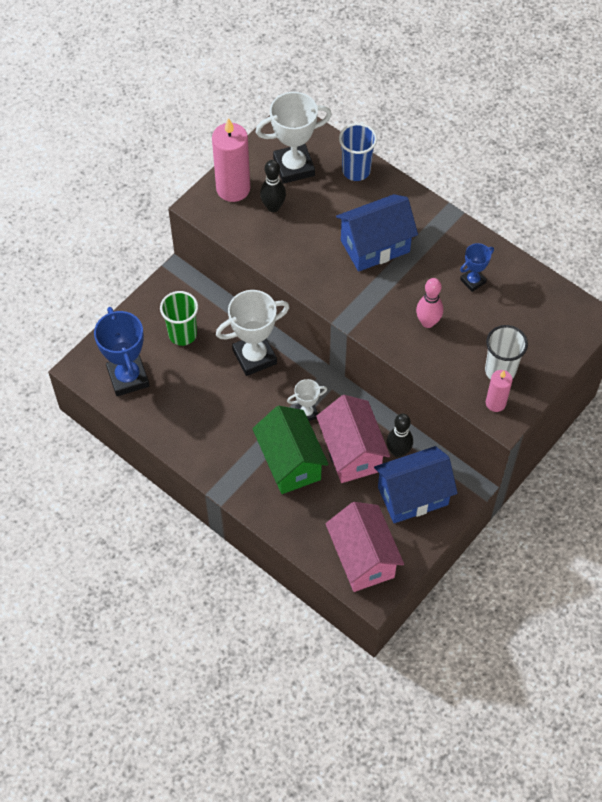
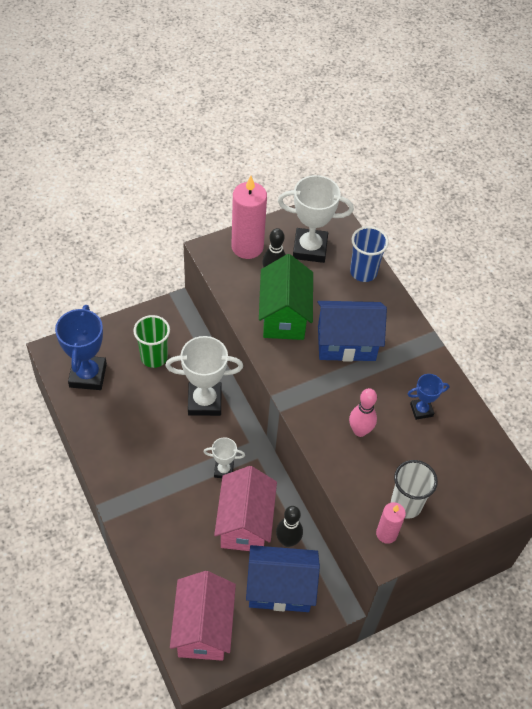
camera: 20 degrees right, 5 degrees down
(290, 462) = (185, 509): green house -> green house (284, 316)

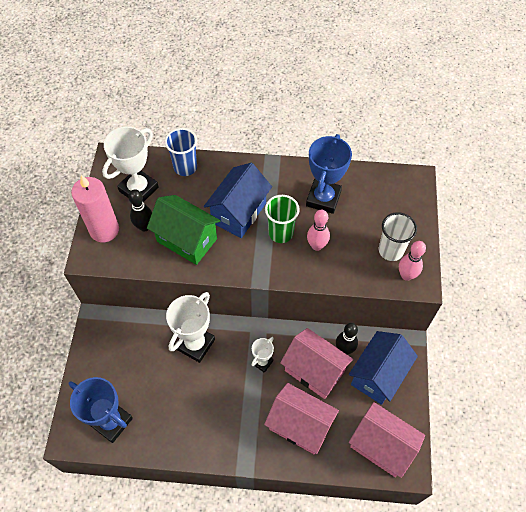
camera: 55 degrees left, 5 degrees up
(154, 357) = (130, 360): green cup -> green cup (281, 233)
(179, 538) = (300, 425): none -> pink house
(386, 534) = (406, 275): pink candle -> pink bowling pin
(421, 410) = (323, 198): blue trophy -> blue trophy, size x1.89

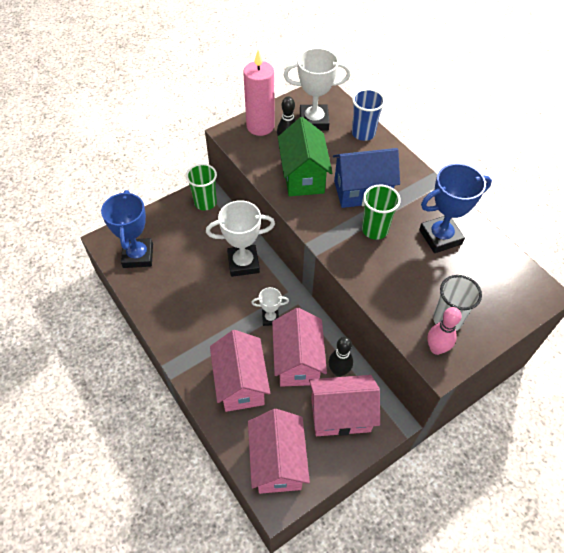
camera: 50 degrees right, 5 degrees down
(107, 328) = (205, 203): none -> green cup
(316, 246) = (390, 262): pink bowling pin -> none
(378, 375) = (340, 414): blue house -> pink house

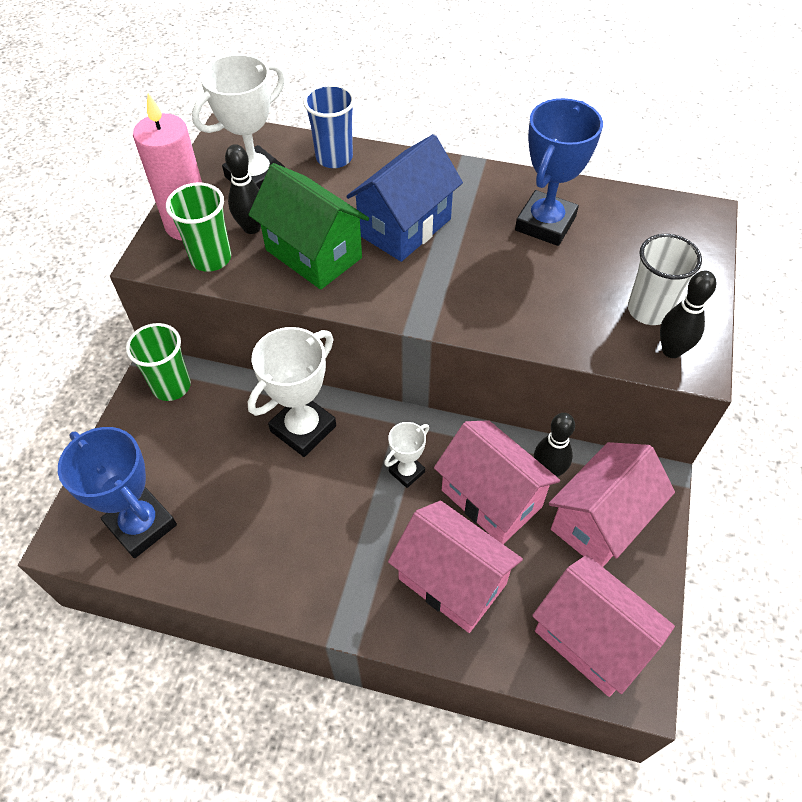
camera: 40 degrees left, 0 degrees up
(374, 230) = (467, 262): green cup -> green cup (211, 258)
(436, 348) = (671, 350): pink bowling pin -> black bowling pin

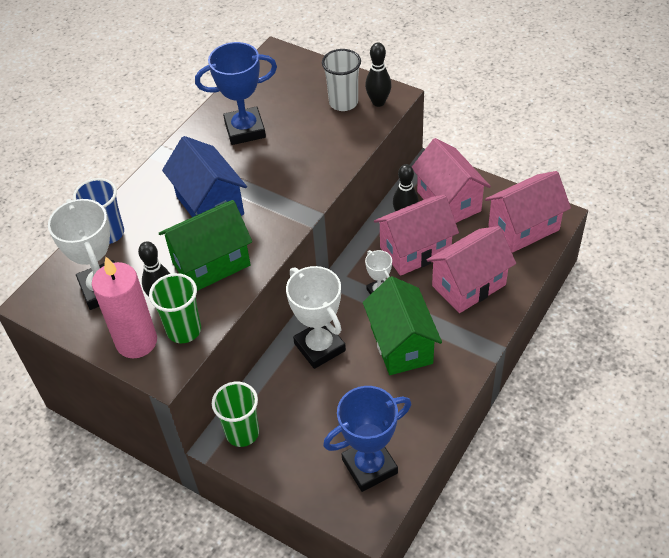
camera: 70 degrees left, 5 degrees down
(328, 518) = (401, 344): none -> green house
(545, 223) = (245, 130): blue trophy -> blue trophy turned 60 degrees counterclockwise

